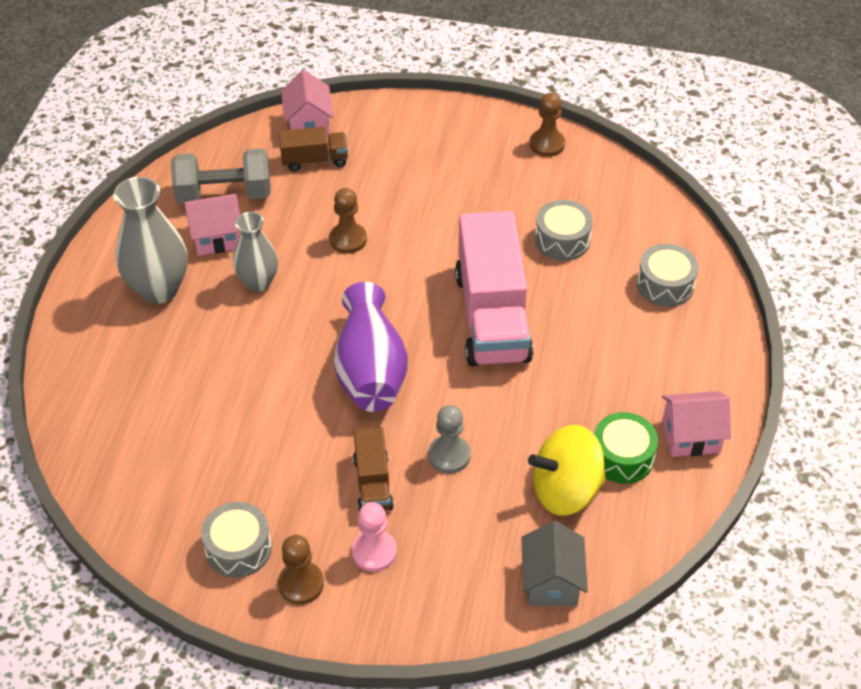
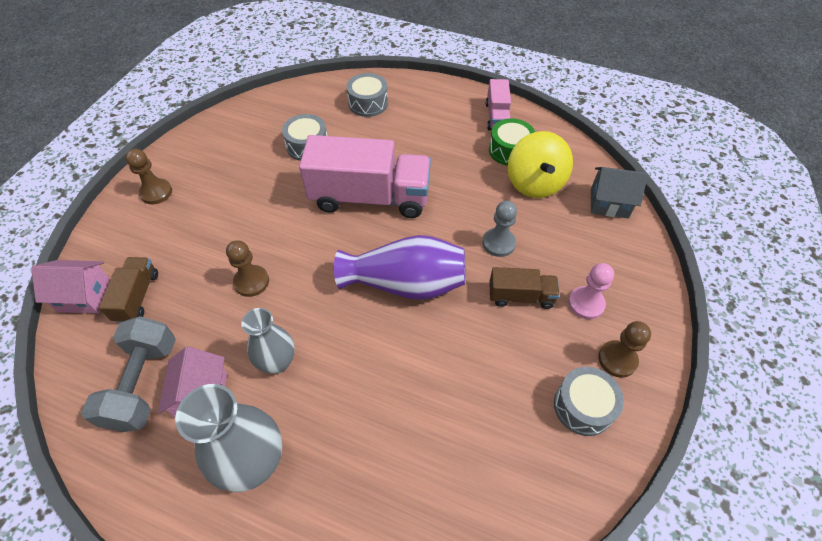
camera: 80 degrees left, 5 degrees up
(547, 144) = (204, 137): brown pawn -> brown pawn (156, 192)
(691, 436) = (497, 116): pink house -> pink truck

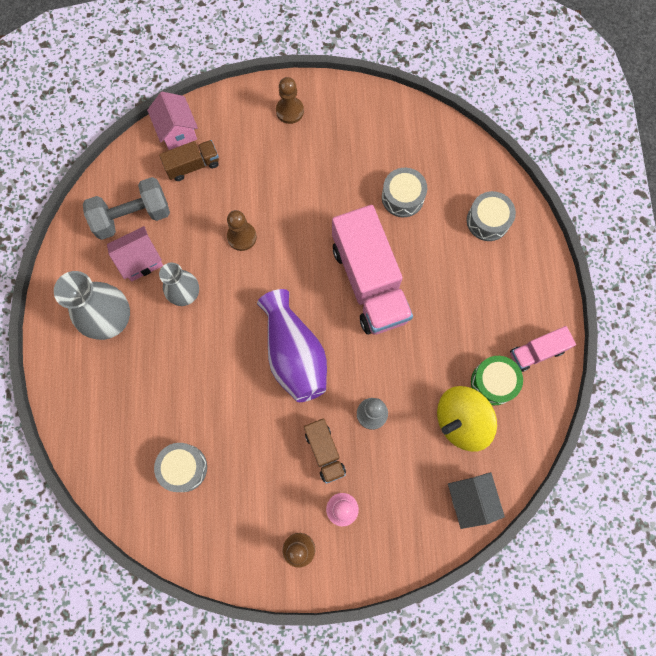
camera: 65 degrees right, 20 degrees up
(583, 406) = (246, 533): grey drum -> grey drum (183, 468)

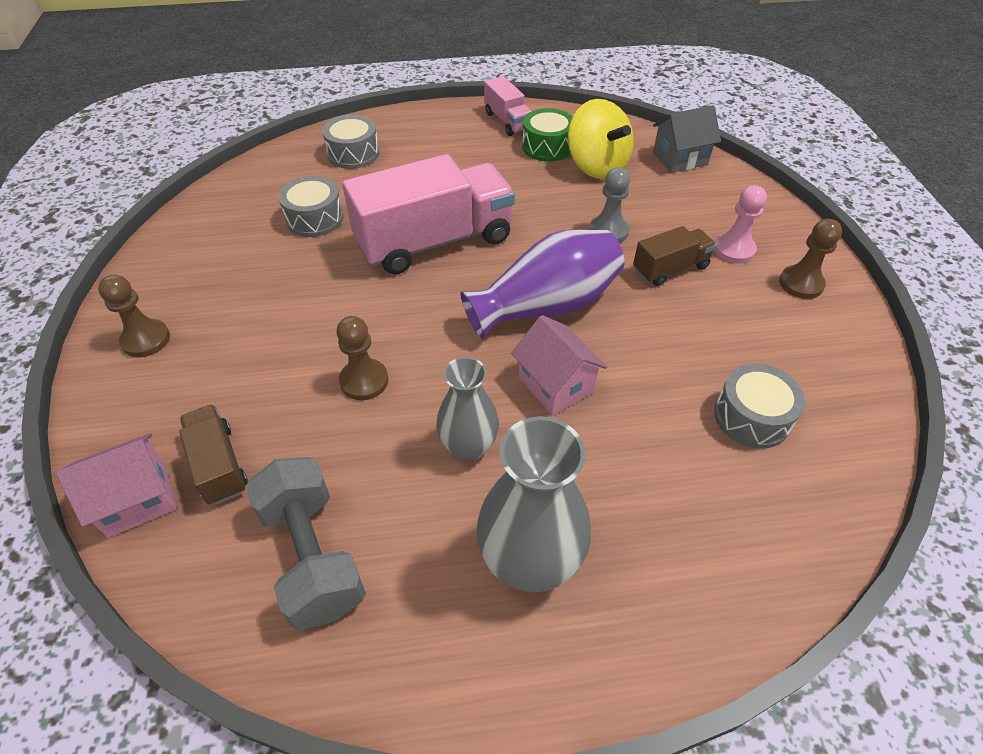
camera: 95 degrees left, 25 degrees down
(140, 260) = (406, 528): pink house -> pink house (555, 384)

